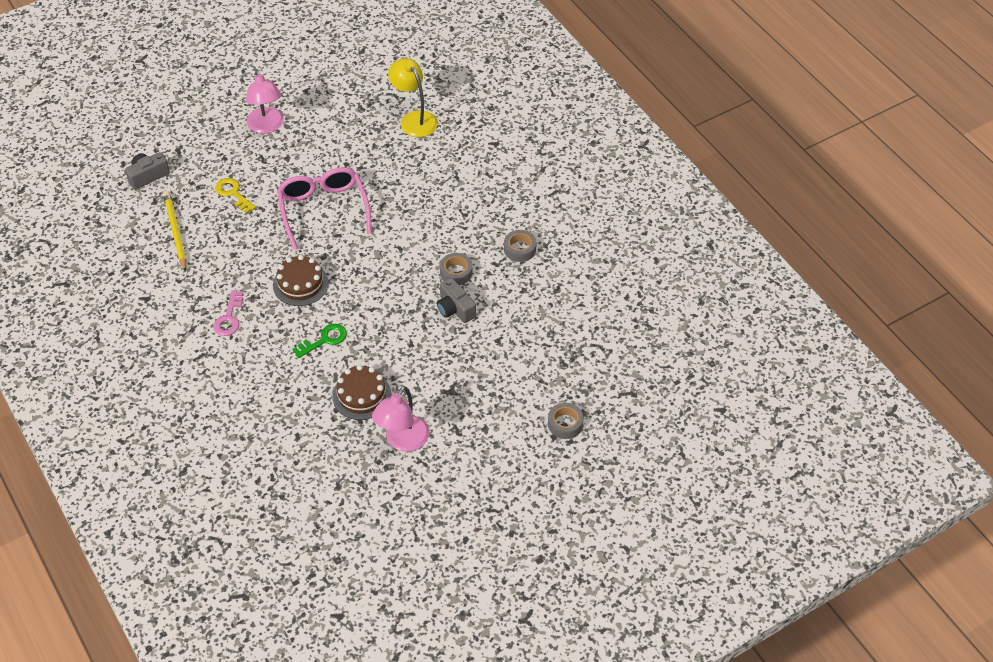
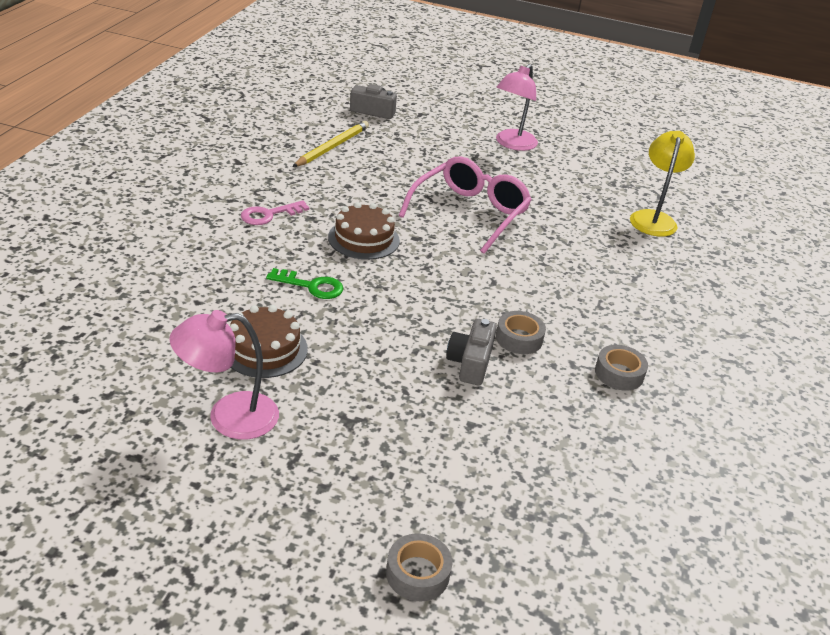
camera: 45 degrees right, 15 degrees down
(233, 194) = (415, 158): yellow key -> none

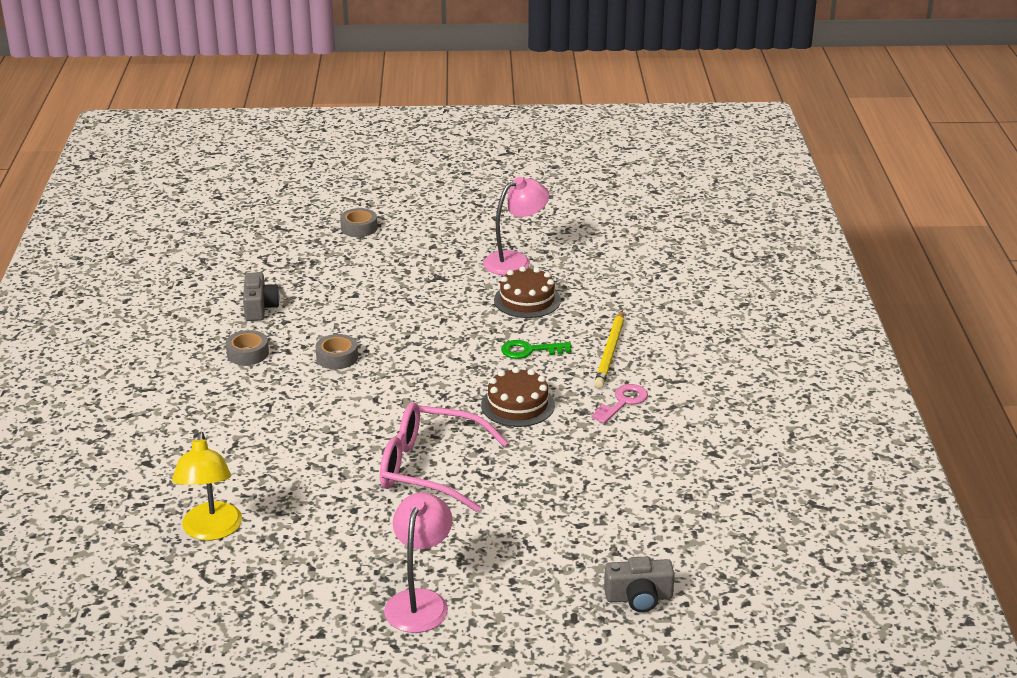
camera: 165 degrees right, 5 degrees down
(332, 147) = (637, 511): yellow pencil -> yellow pencil (610, 352)
(470, 213) = (429, 468): pink glasses -> pink glasses turned 90 degrees clockwise
(470, 363) = (370, 330): grey camera -> grey camera (259, 308)

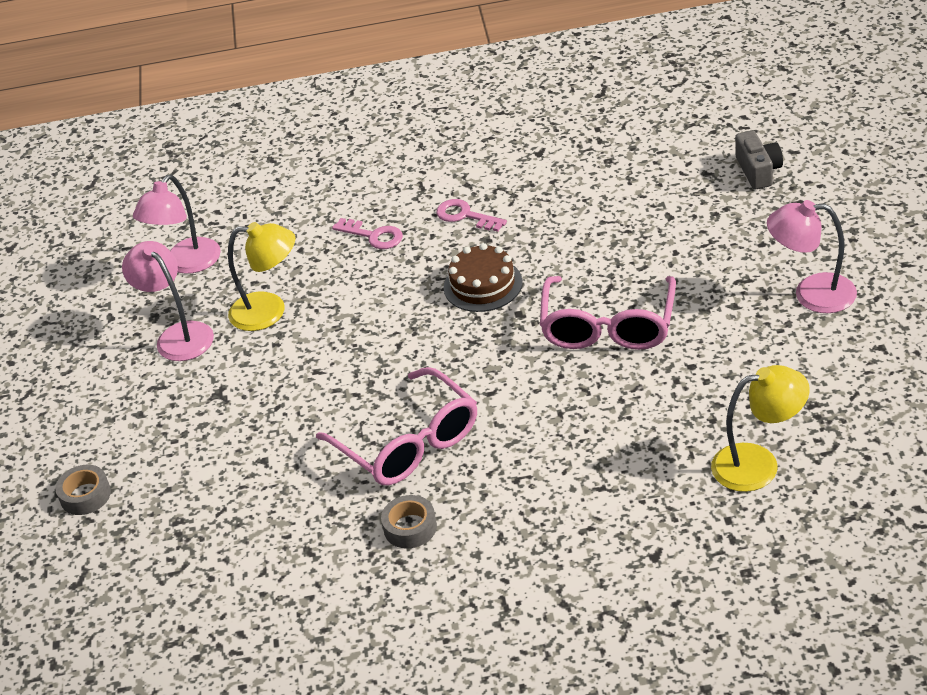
camera: 90 degrees left, 10 degrees up
(259, 308) = (299, 545): grey camera -> none
(337, 357) = (409, 443): grey tape -> pink glasses
(527, 300) = (269, 311): brown cake -> yellow lamp
(530, 350) = (376, 292): green key -> none
(605, 264) = (187, 264): none -> pink lamp
(610, 352) = (373, 236): yellow pencil -> pink key

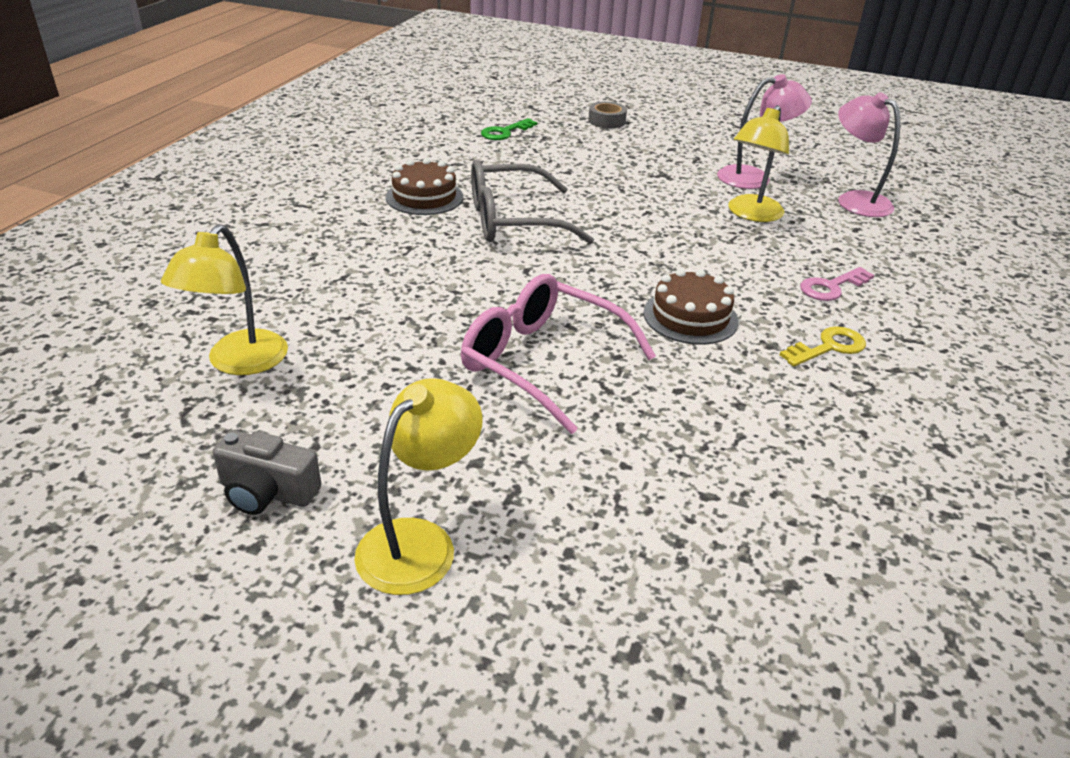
camera: 110 degrees right, 5 degrees down
(185, 561) = (505, 132): none -> green key
(409, 443) = (512, 221): pink glasses -> grey glasses
(410, 527) = (424, 197): grey tape -> brown cake
(465, 216) = (828, 347): pink key -> yellow key
(758, 171) = (756, 651): grey camera -> grey camera (267, 492)
(812, 294) = (419, 542): pink lamp -> yellow lamp

